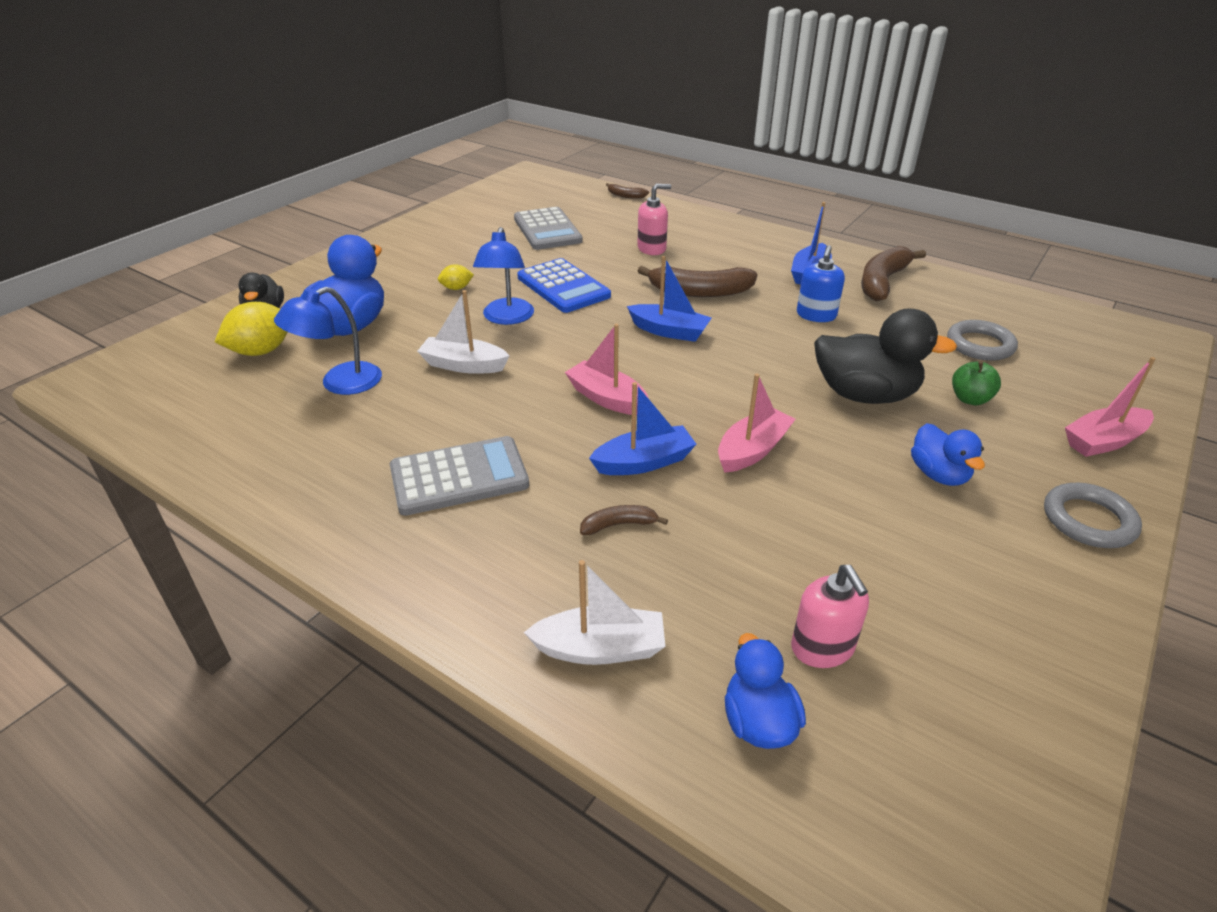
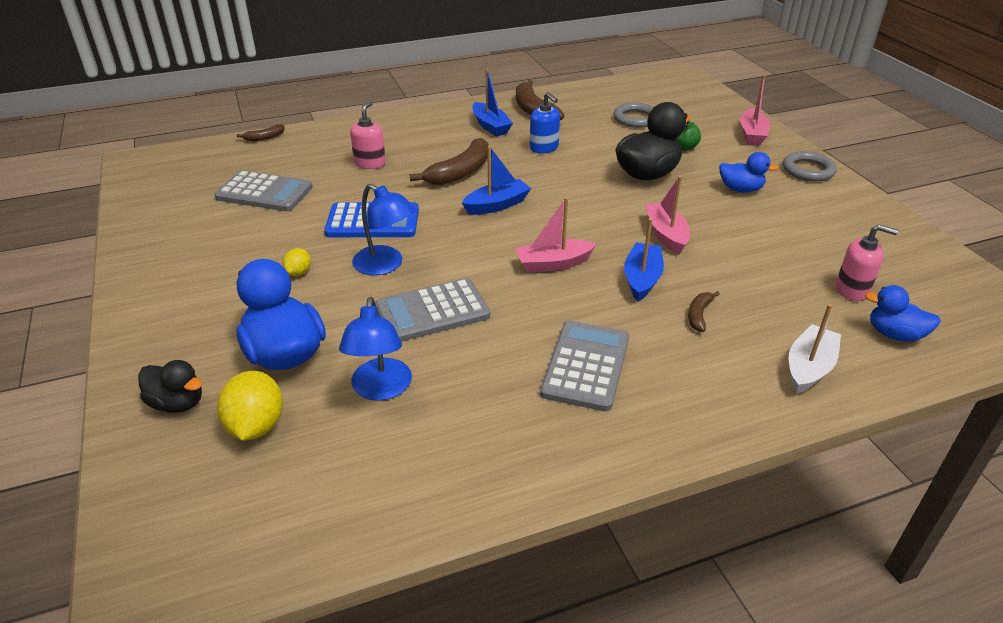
camera: 55 degrees left, 0 degrees up
(464, 365) = (432, 311): white boat -> grey calculator

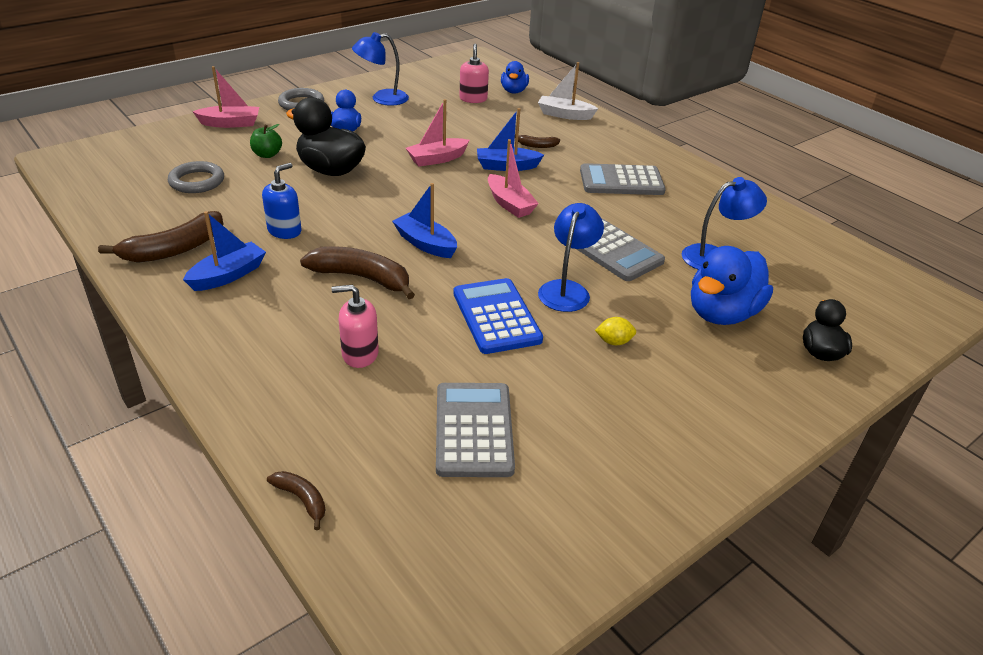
camera: 110 degrees left, 0 degrees up
(256, 426) = (798, 303): yellow lemon -> none
(835, 220) = (382, 99): none -> blue lamp

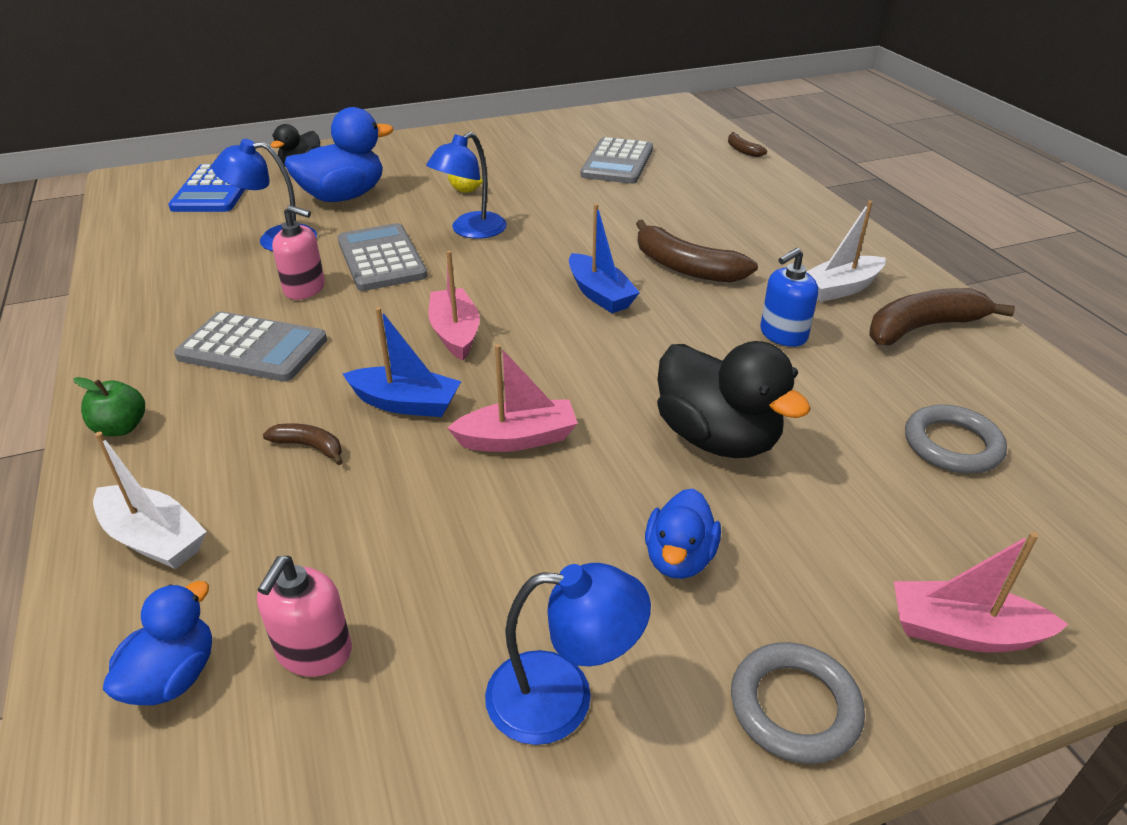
camera: 160 degrees left, 0 degrees up
(228, 275) = (840, 288): blue boat -> white boat
(267, 155) = (843, 498): green apple -> green apple (121, 428)
(360, 354) = (696, 209): pink soap dispenser -> pink soap dispenser (305, 289)
(496, 316) = (558, 219): blue calculator -> blue calculator (215, 190)

